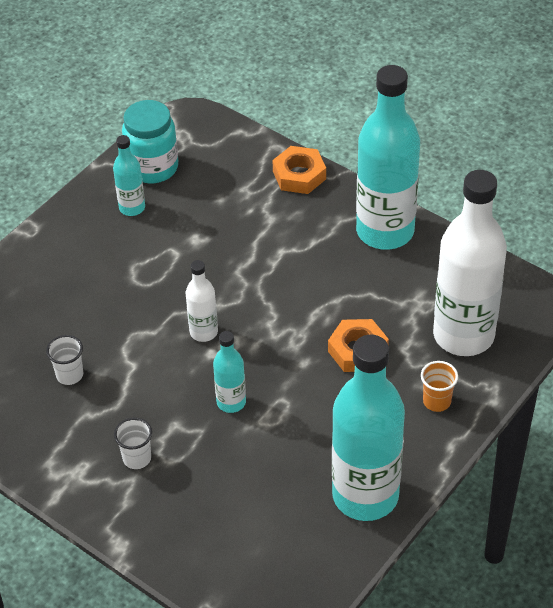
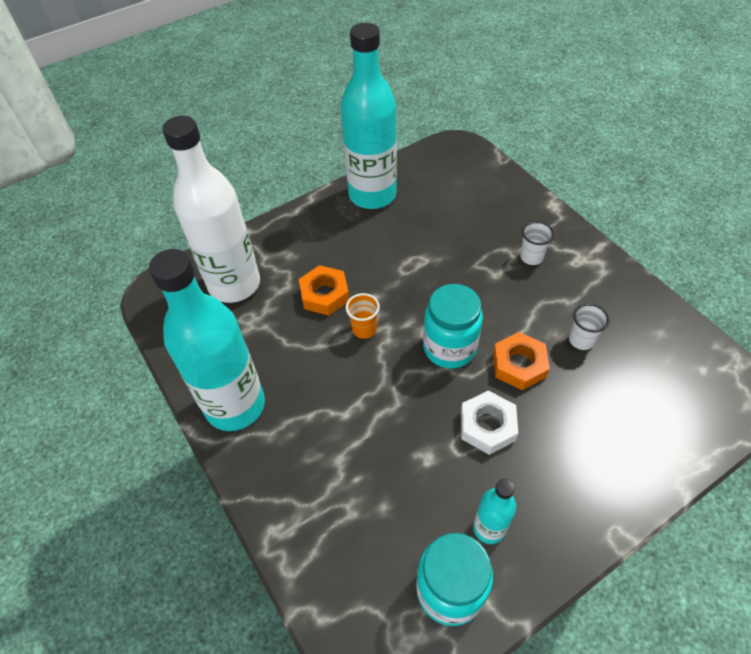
camera: 160 degrees left, 5 degrees up
(149, 275) = (487, 426): none -> white nut
(203, 332) = (449, 348): white bottle -> turquoise jar
(231, 402) = (444, 280): turquoise bottle -> none
(299, 175) = (282, 512): orange nut -> orange nut (519, 365)
(437, 401) = (287, 241): orange cup -> orange cup (364, 329)

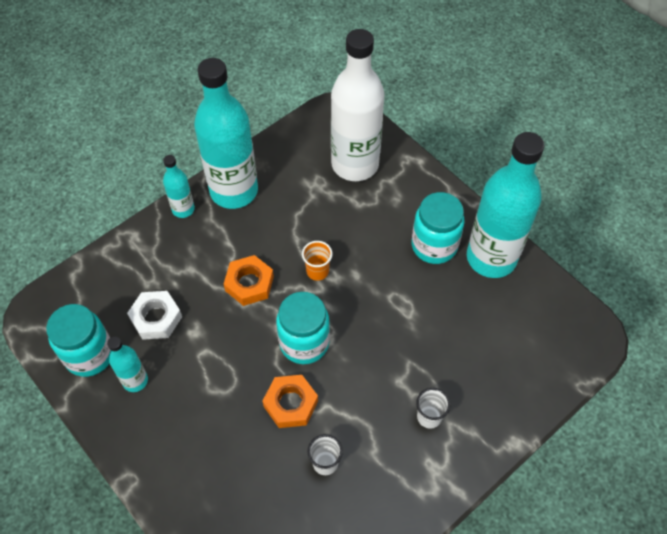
camera: 80 degrees right, 5 degrees up
(247, 466) = (183, 209): none -> turquoise bottle
(324, 294) = (352, 235): orange nut -> orange nut (249, 284)
(351, 232) = (434, 245): none -> turquoise jar
(487, 426) = (225, 377): white nut -> white nut (156, 318)

